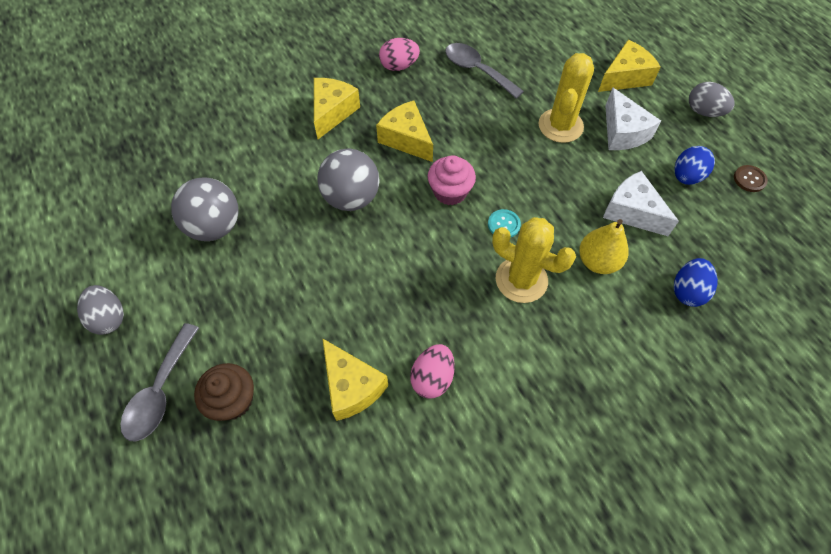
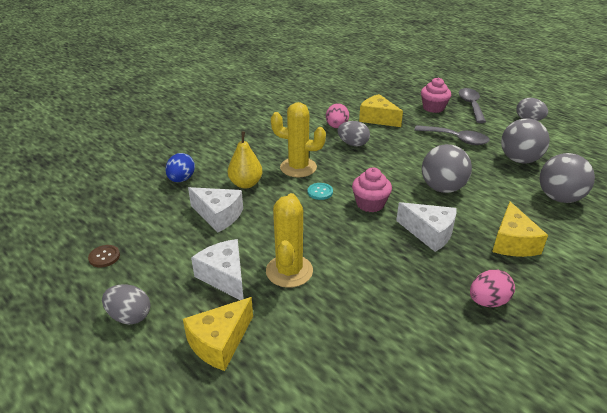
camera: 165 degrees right, 25 degrees down
(231, 154) = (559, 198): none -> grey ball
(232, 400) = (433, 108): brown cupcake -> pink cupcake
(406, 139) = (429, 233): yellow cheese -> white cheese
(424, 319) = (353, 144): none -> grey egg
(477, 70) = (399, 314): grey spoon -> grey spoon (456, 139)
(686, 176) = (165, 248): blue egg -> none

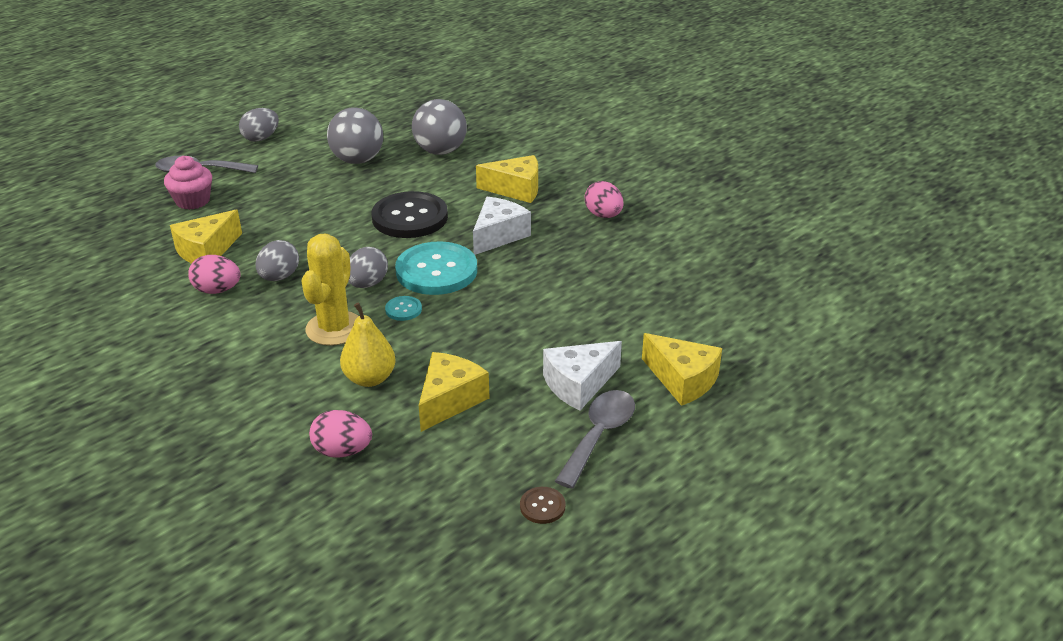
camera: 90 degrees left, 0 degrees up
(129, 316) = (654, 457): grey egg -> grey egg (367, 284)
(181, 179) = (342, 451): blue egg -> pink egg
(218, 215) = (449, 400): white cheese -> yellow cheese
(289, 271) = (566, 334): yellow cactus -> none
(370, 204) = (436, 271): pink cupcake -> turquoise button
(442, 188) = (410, 217): grey ball -> black button
(456, 139) = (293, 194): grey spoon -> grey spoon (599, 435)

